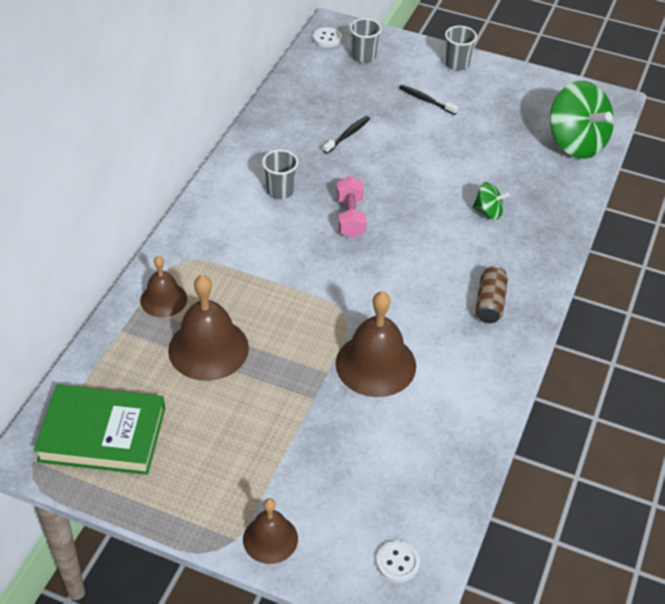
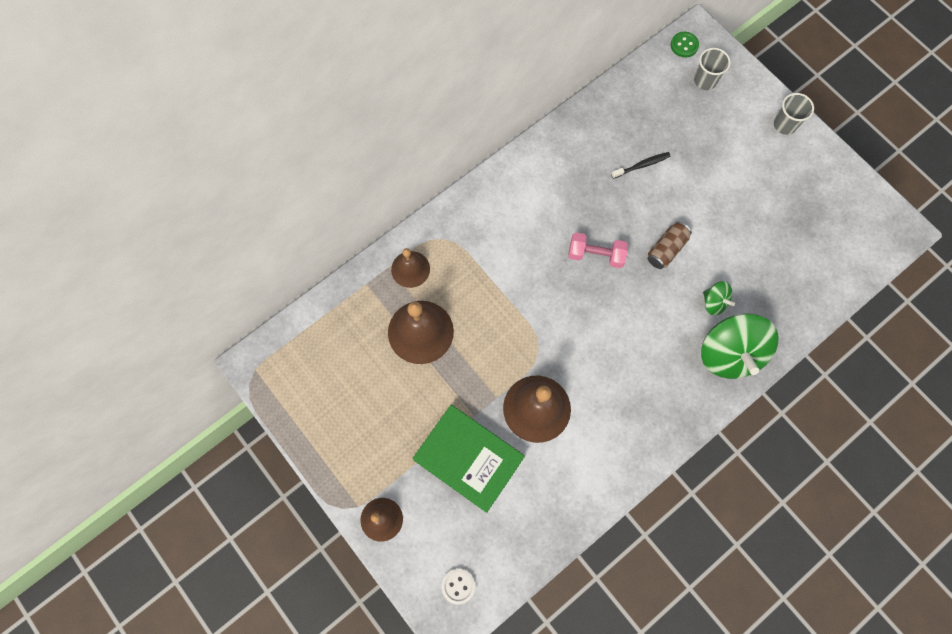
camera: 30 degrees right, 25 degrees up
(102, 434) = (311, 371): green book -> green book (468, 459)
(280, 191) = (554, 201): grey cup -> none
(327, 38) = (684, 45): white button -> green button
(350, 217) = (596, 255): pink dumbbell -> pink dumbbell turned 75 degrees clockwise
(426, 100) = (732, 155): black toothbrush -> none
(490, 303) = (659, 395): brown can -> brown can (666, 249)
(576, 143) = (838, 263): green spinning top -> green spinning top (729, 353)

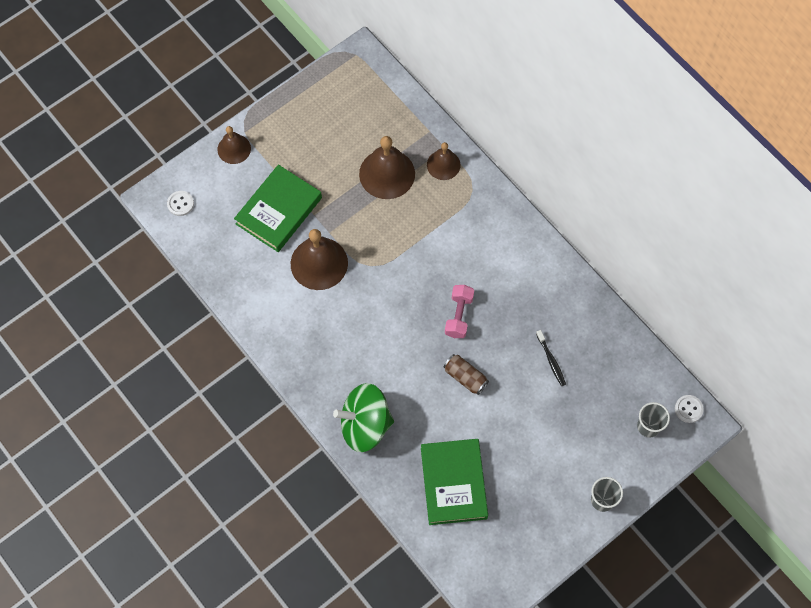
camera: 90 degrees right, 5 degrees down
(684, 45) = (688, 409): green button -> white button
(714, 302) = (414, 416): green spinning top -> none
(784, 262) = (453, 483): none -> green book

